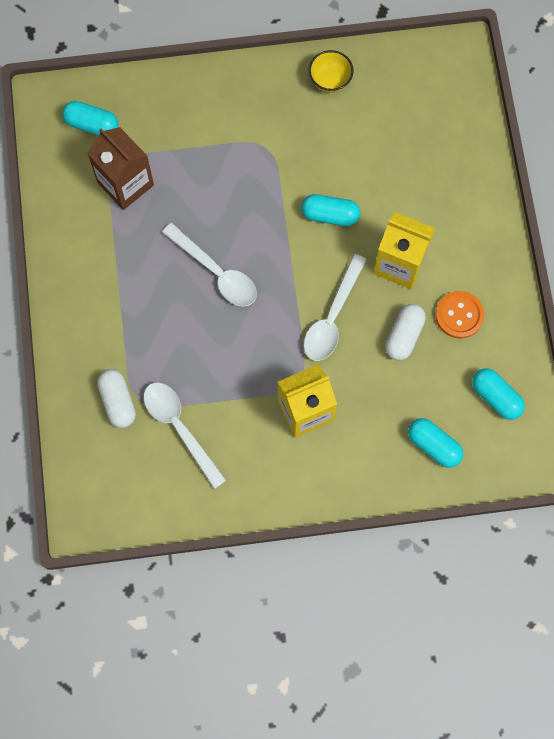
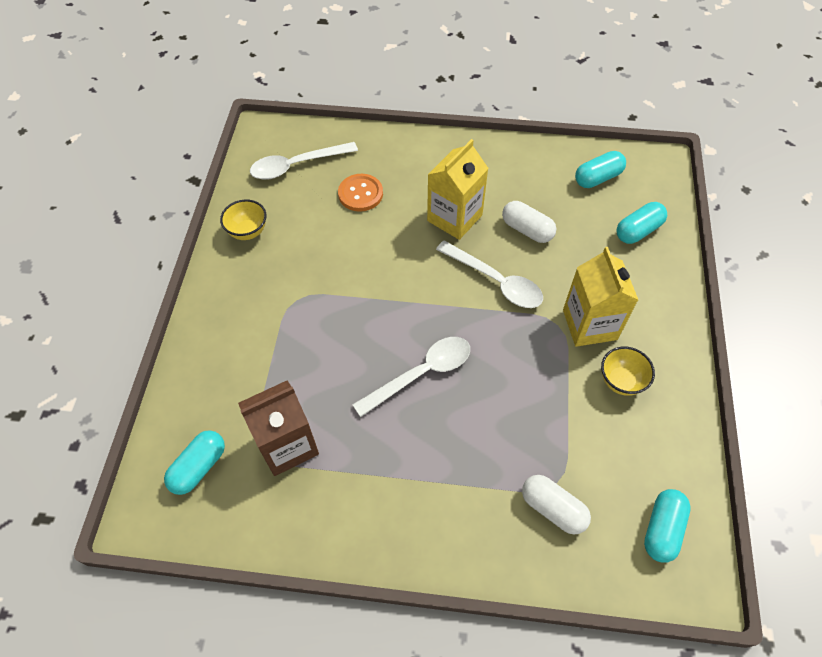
camera: 75 degrees left, 15 degrees down
(118, 401) = (553, 508): white capsule -> white capsule turned 45 degrees clockwise
(180, 428) = (594, 447): white spoon -> white spoon (297, 165)
(251, 445) = (621, 381): none -> yellow bowl
(330, 215) = (388, 261): turquoise capsule -> turquoise capsule (662, 529)
(459, 315) = (515, 186): orange button -> orange button (360, 194)

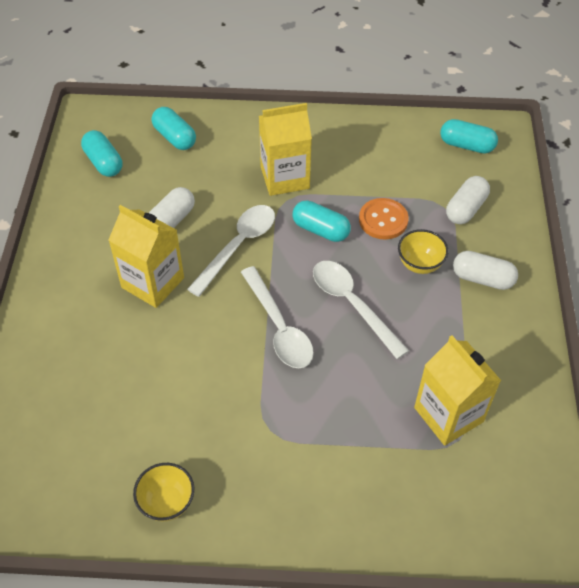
camera: 95 degrees left, 5 degrees down
(199, 467) = (489, 497): turquoise capsule -> turquoise capsule (321, 230)
(287, 445) = (448, 414): brown carton -> yellow carton
(297, 165) = (54, 459): white spoon -> white spoon (279, 327)
(360, 194) = (110, 378): orange button -> orange button (383, 220)
(448, 508) = (482, 278): none -> white capsule
(621, 381) = (341, 160): yellow bowl -> yellow bowl (419, 264)

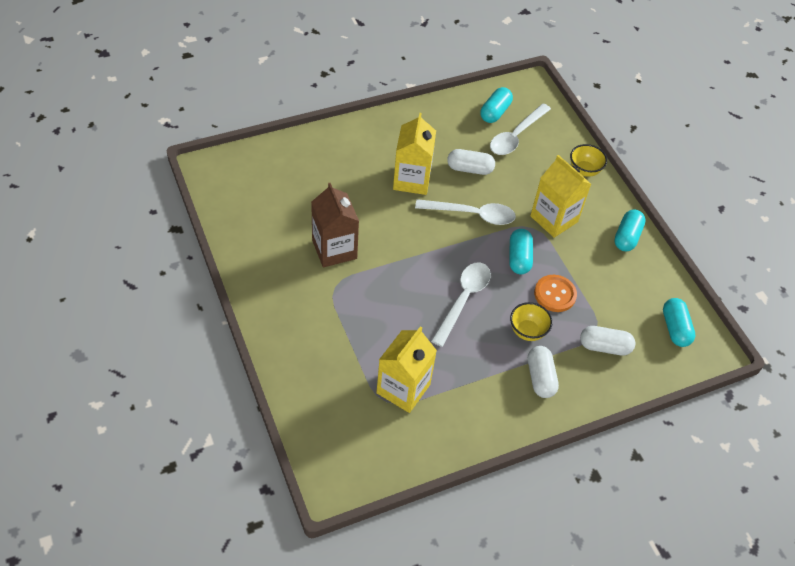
camera: 60 degrees right, 0 degrees up
(167, 502) = (257, 251): yellow bowl -> yellow bowl (584, 170)
(174, 137) = (545, 141): turquoise capsule -> turquoise capsule (627, 237)
(212, 408) = (334, 249): none -> brown carton
(279, 327) = (418, 263): white spoon -> white spoon (516, 136)

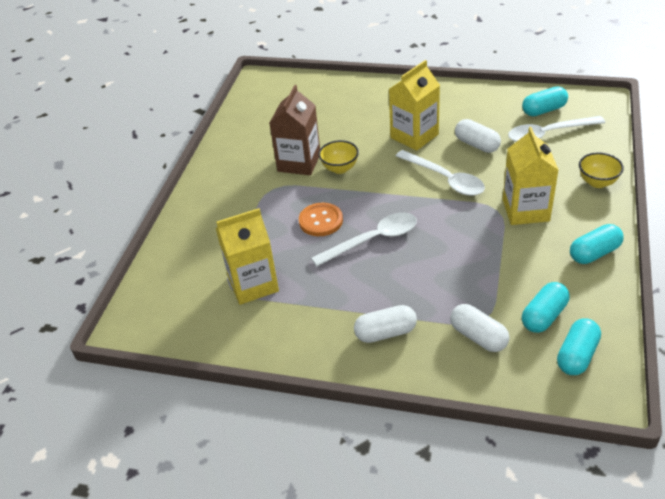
camera: 45 degrees right, 10 degrees down
(519, 258) = (459, 228): turquoise capsule -> turquoise capsule (544, 316)
(527, 331) = (410, 289): yellow bowl -> yellow bowl (340, 168)
(540, 378) = (385, 333): white capsule -> white capsule turned 45 degrees clockwise
(555, 294) = (467, 271): orange button -> orange button (321, 221)

